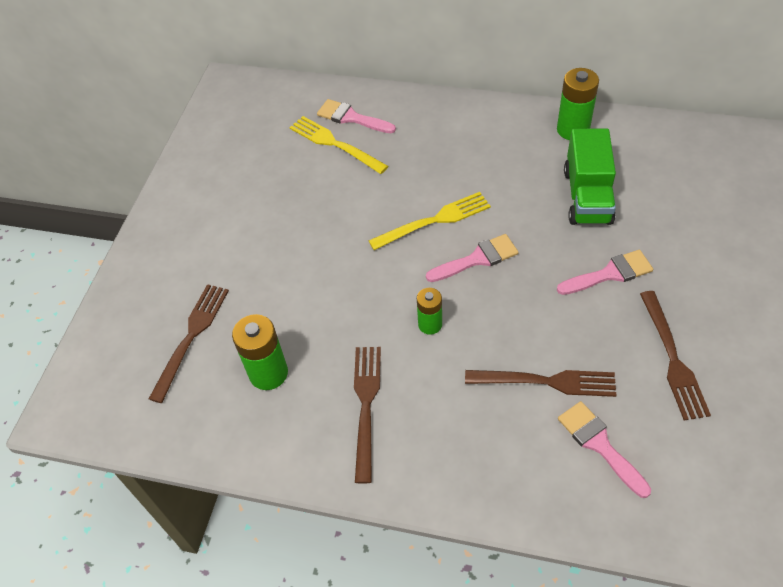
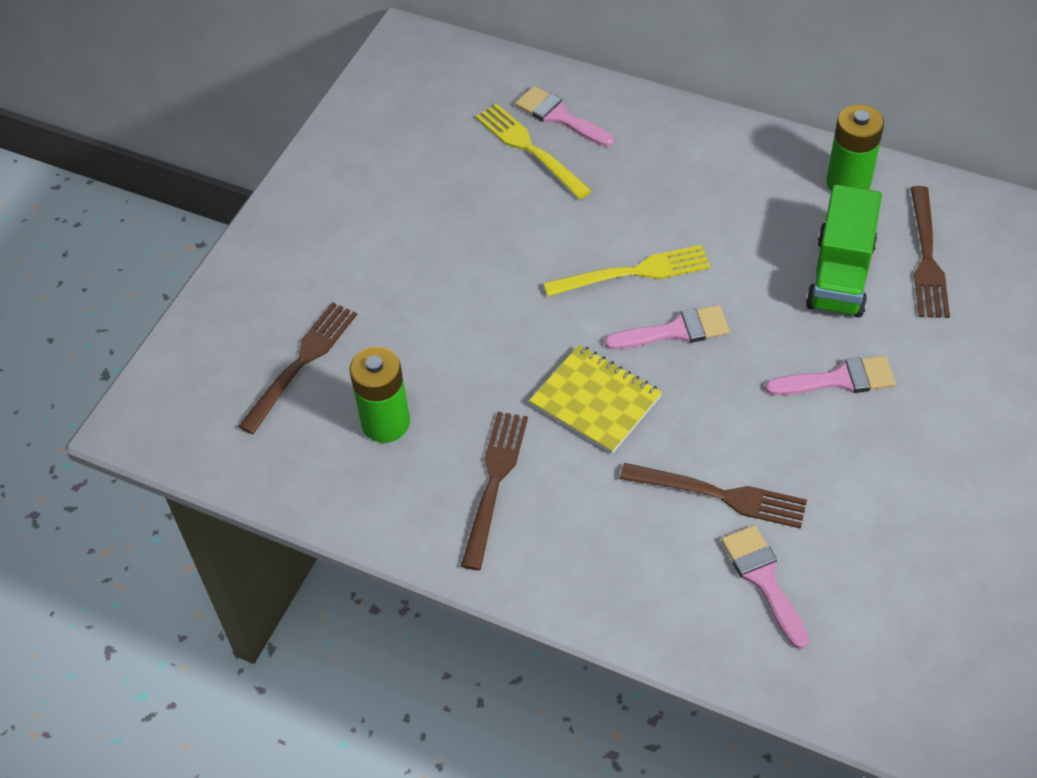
camera: 10 degrees right, 0 degrees up
(430, 324) = (595, 401): green battery -> yellow notebook
(673, 359) = (885, 498): brown fork -> brown fork (927, 258)

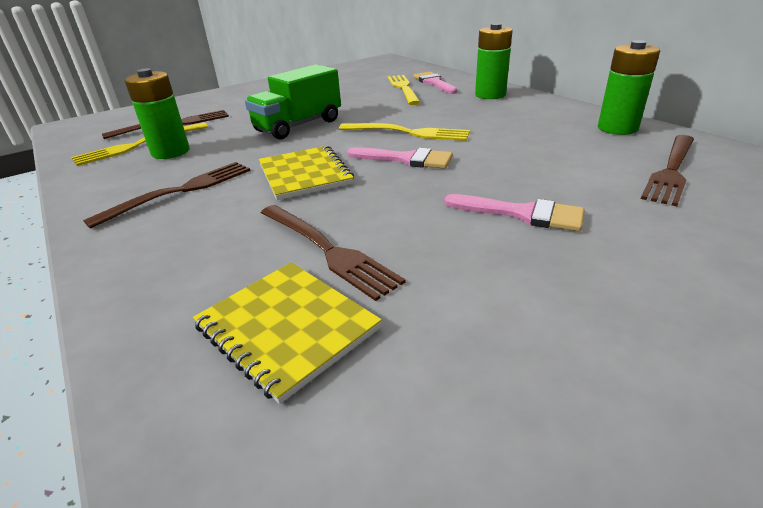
camera: 30 degrees right, 20 degrees down
(320, 427) = (138, 145): none -> yellow fork
(662, 135) = (490, 95): none -> green battery
(763, 579) = (287, 328): pink brush -> yellow notebook
(840, 275) = (574, 163): green truck -> green truck (298, 126)

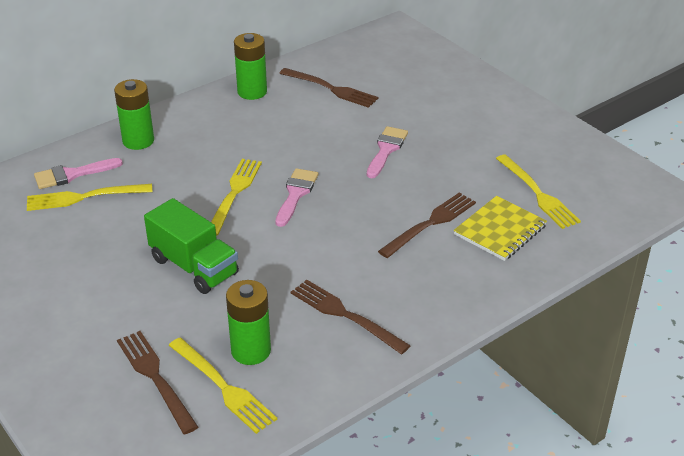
camera: 95 degrees left, 5 degrees up
(305, 174) = (319, 246): yellow notebook -> none
(402, 407) = (538, 194): none -> yellow fork

